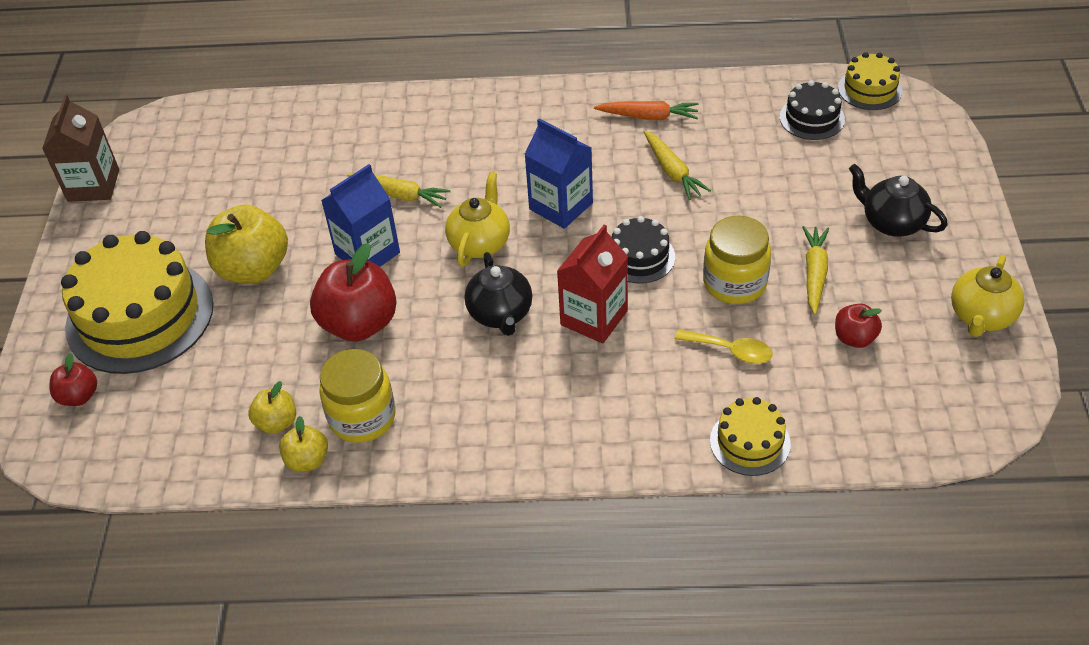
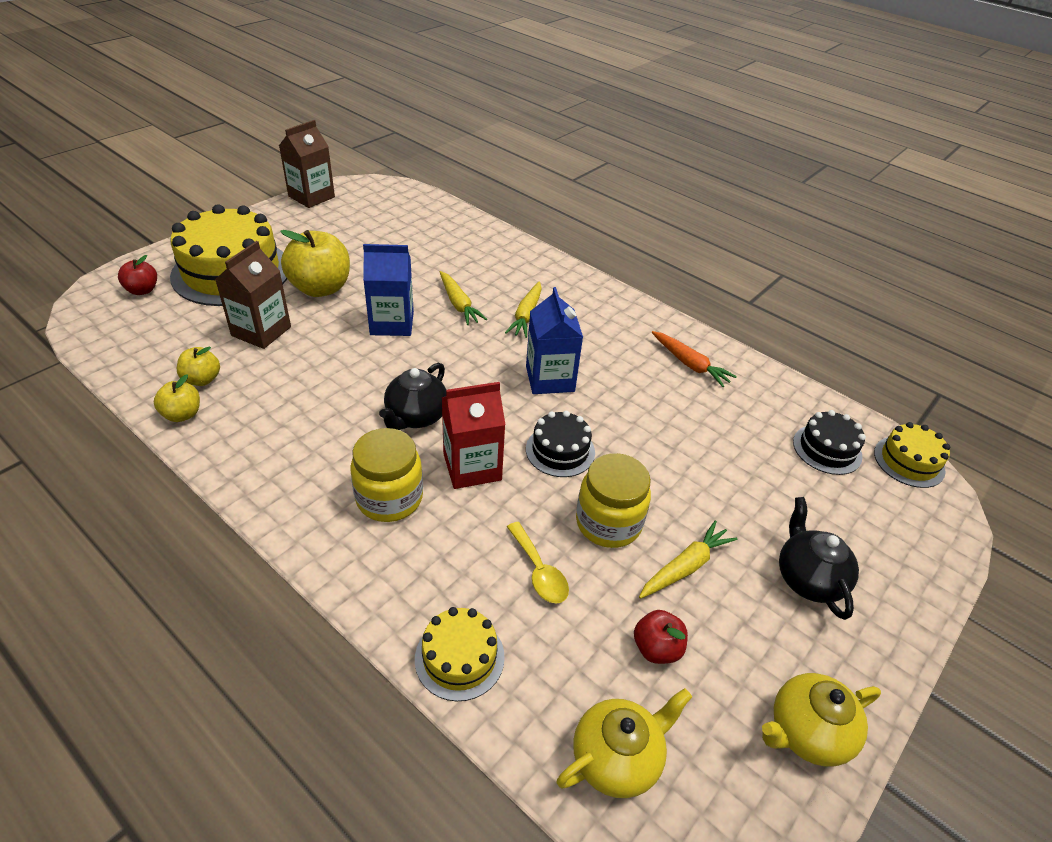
camera: 35 degrees right, 5 degrees down
(261, 345) = (261, 331): none -> brown carton
(359, 324) = (328, 359): red apple -> none
(362, 417) = (247, 414): yellow jar -> yellow jar (389, 498)
(480, 243) = (465, 364): yellow teapot -> yellow teapot (617, 758)
(672, 171) = (661, 411): yellow carrot -> yellow carrot (526, 315)

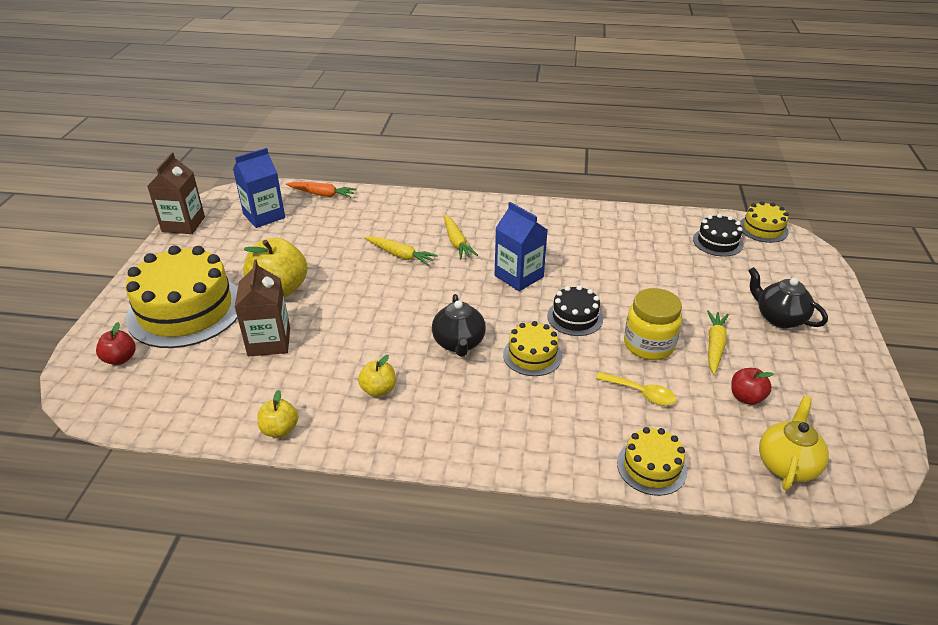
camera: 30 degrees left, 5 degrees down
(202, 379) = (264, 398): yellow apple -> yellow apple (378, 390)
(389, 498) = (502, 402): yellow jar -> none
(392, 323) = (366, 290): blue carton -> blue carton (264, 216)
(472, 467) = (532, 355): red carton -> yellow cake
(690, 364) = (593, 227): orange carrot -> orange carrot (322, 194)
(806, 732) = (855, 395): yellow teapot -> none

